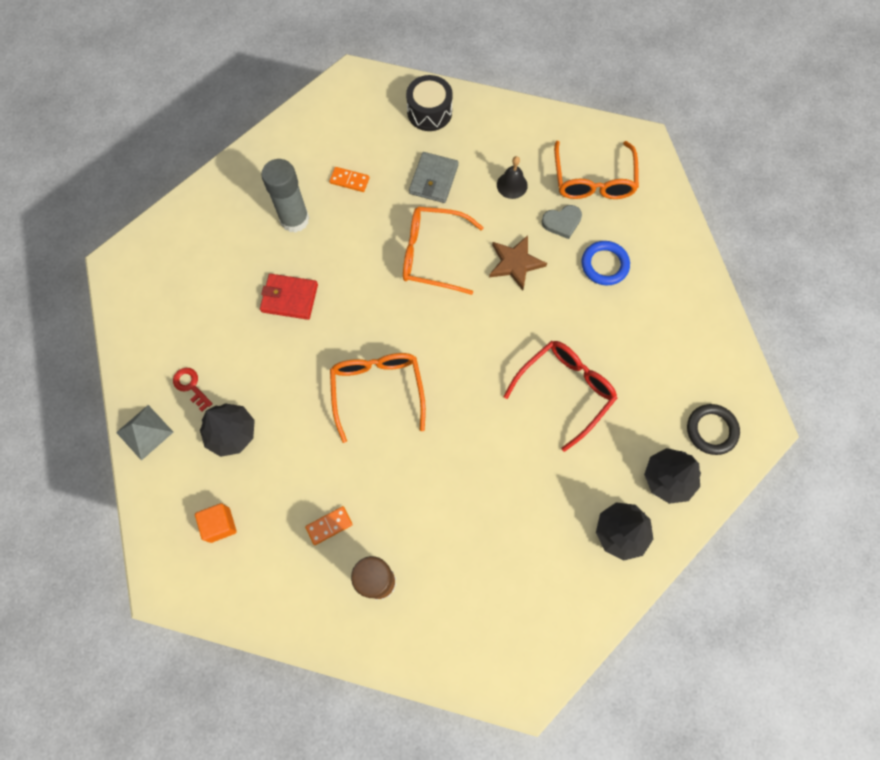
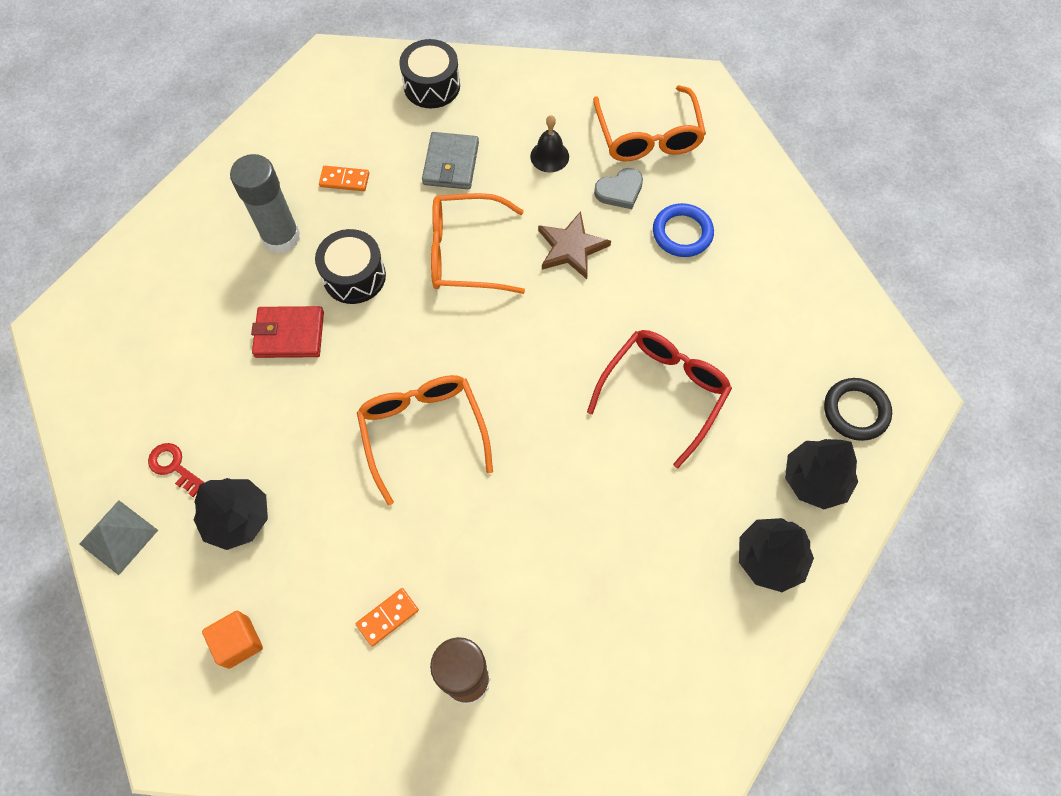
camera: 10 degrees left, 5 degrees down
(345, 260) = (354, 276): none -> black drum

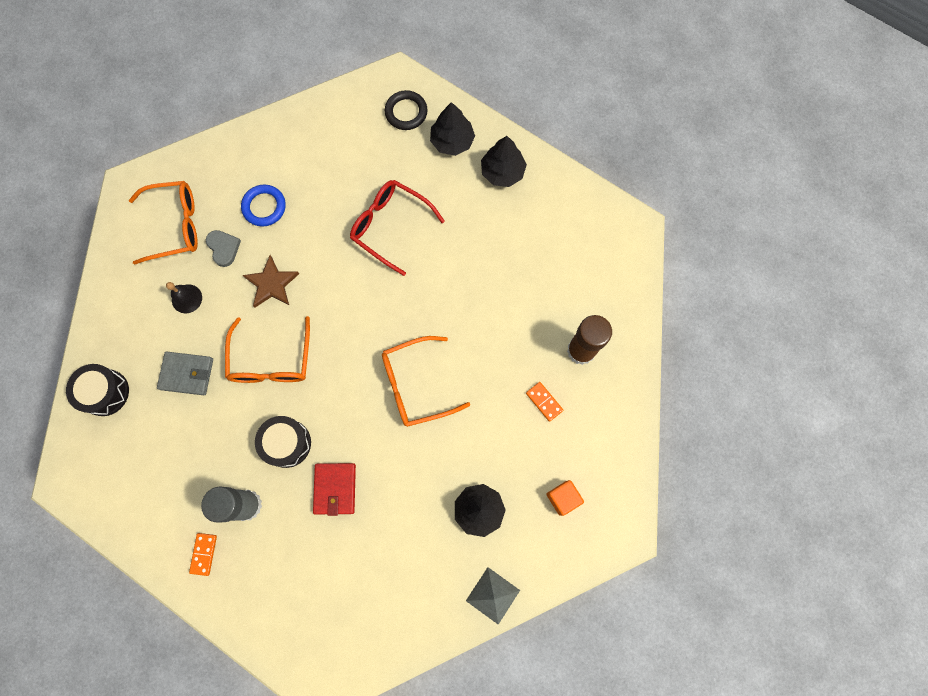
camera: 90 degrees left, 10 degrees up
(174, 467) = (440, 563): red key -> none
(344, 180) = (195, 458): orange domino -> orange domino (203, 554)

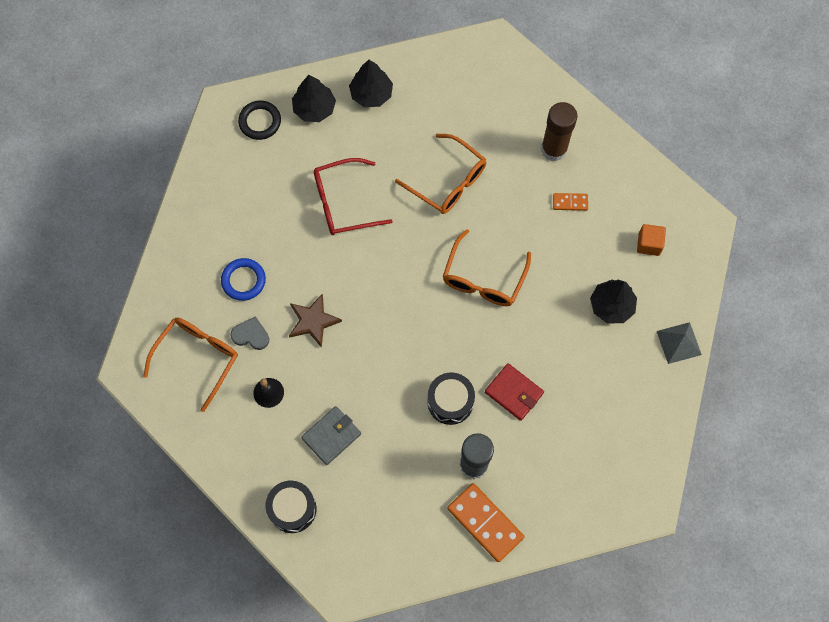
camera: 50 degrees left, 5 degrees down
(203, 554) = (485, 523): orange domino -> orange domino, size x1.97
(271, 360) = (375, 366): orange glasses -> orange glasses (448, 181)

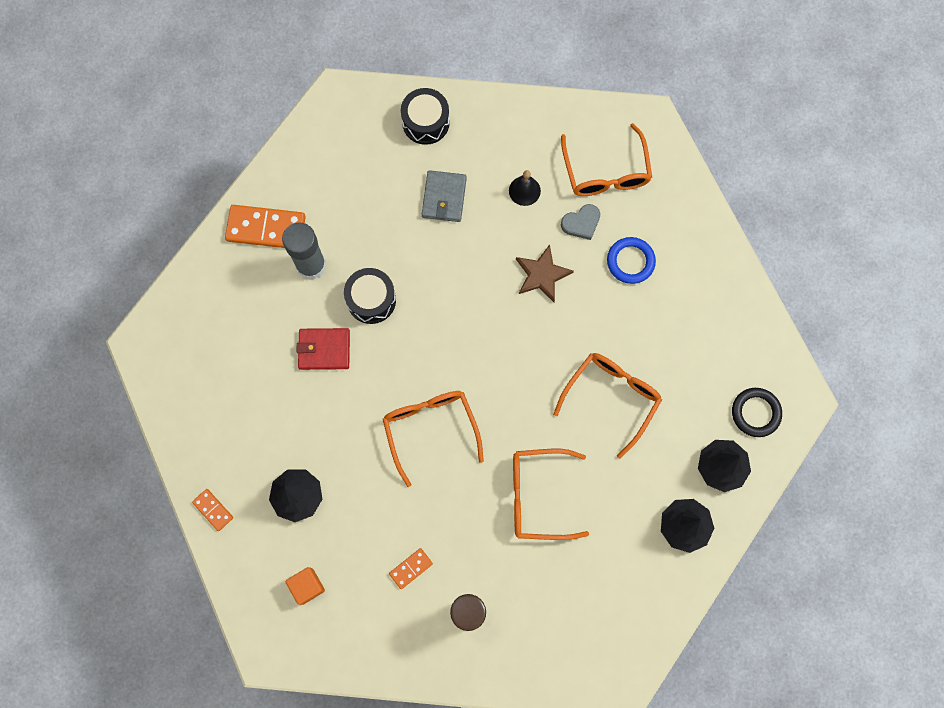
camera: 140 degrees right, 5 degrees up
(343, 203) = (611, 398): red glasses -> orange glasses
(678, 342) = (213, 510): grey pyramid -> orange domino

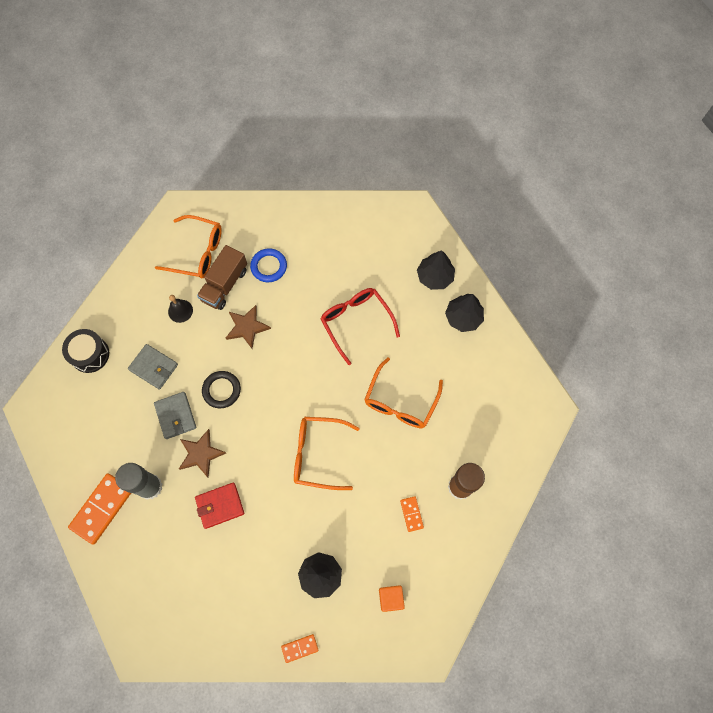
camera: 65 degrees left, 5 degrees down
(324, 350) = (220, 505): red wallet -> red wallet turned 45 degrees clockwise
(371, 300) = (201, 454): black drum -> brown star
(400, 251) = (176, 416): none -> grey wallet
(581, 223) = (224, 285): grey heart -> brown truck
(611, 398) = (356, 322): orange glasses -> red glasses
(755, 413) = (409, 239): black ring -> black ring (221, 390)

